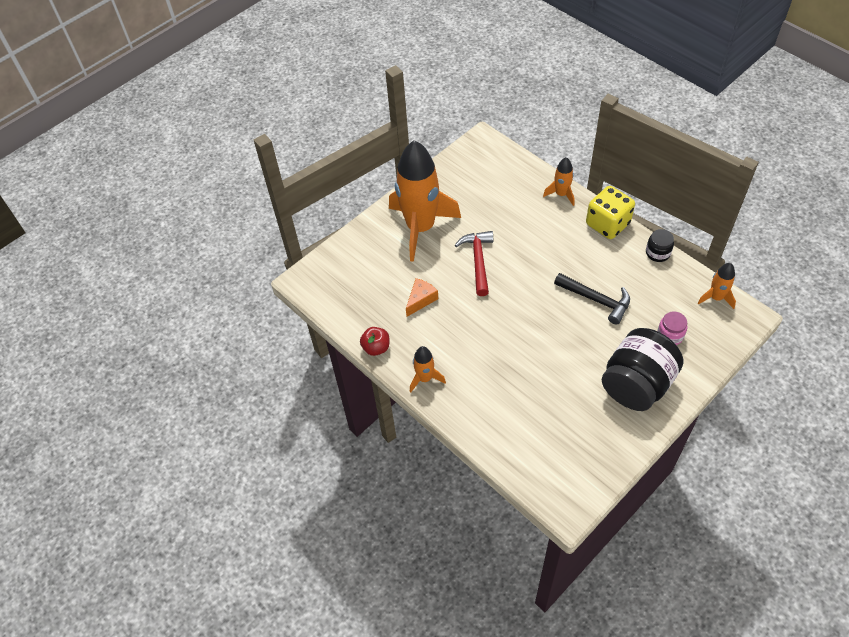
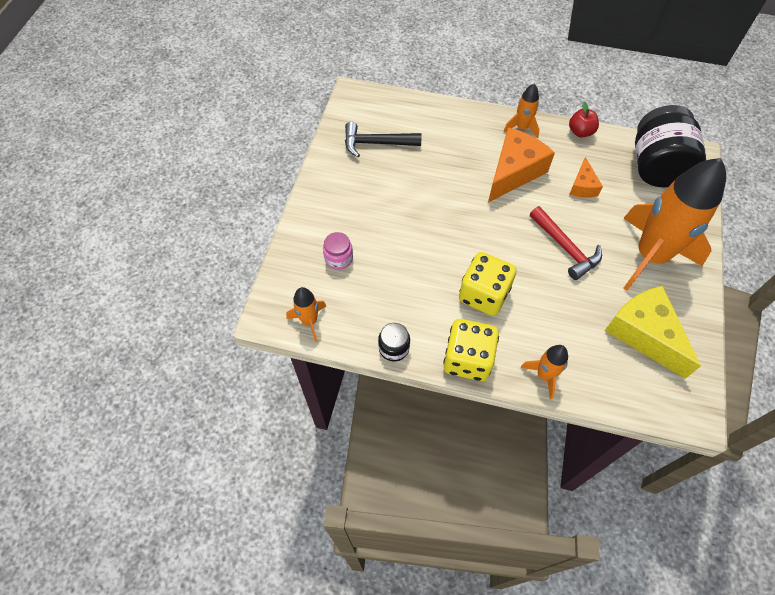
camera: 145 degrees right, 5 degrees up
(468, 339) = (514, 172): none -> orange cheese
(473, 187) = (644, 334): none -> yellow cheese
(567, 257) = (483, 295): none -> yellow dice
(596, 300) = (427, 261): black hammer -> black hammer (376, 143)
(636, 384) = (347, 200): black jar -> black jar (656, 167)

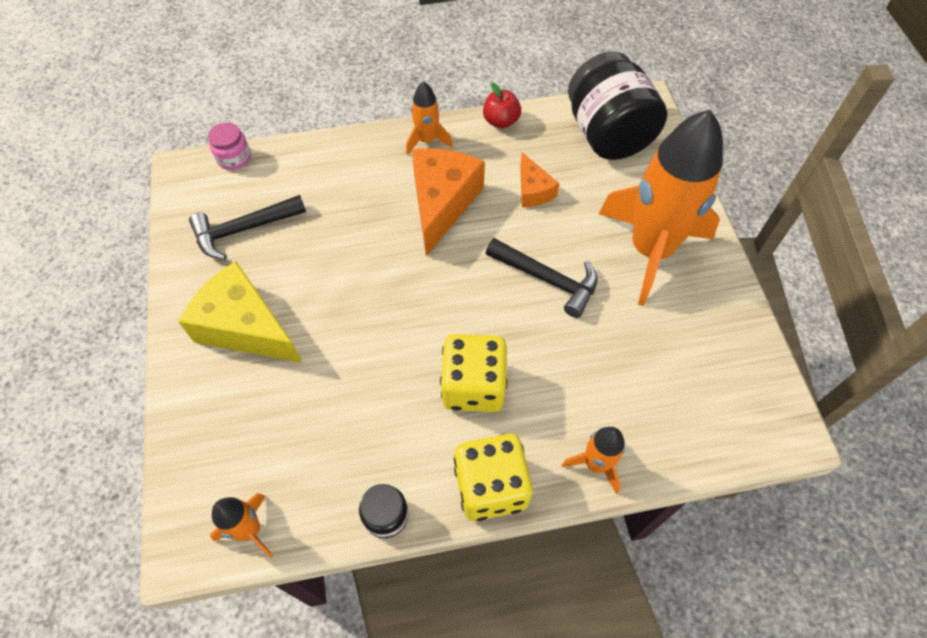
camera: 25 degrees left, 0 degrees up
(338, 258) = (255, 417): pink jar -> pink jar (234, 158)
(565, 248) = (547, 279): red hammer -> black hammer
(644, 334) = (687, 354): yellow cheese -> yellow cheese (245, 327)

